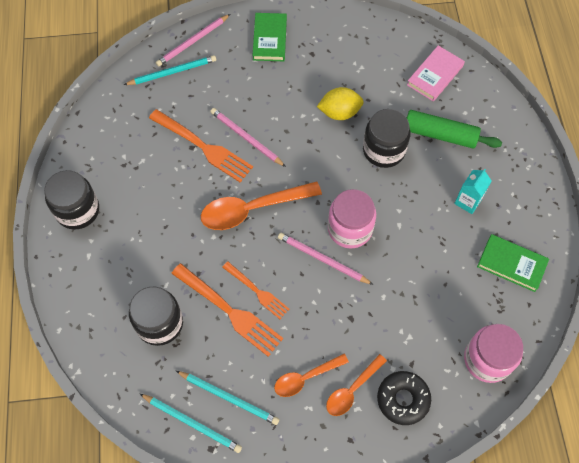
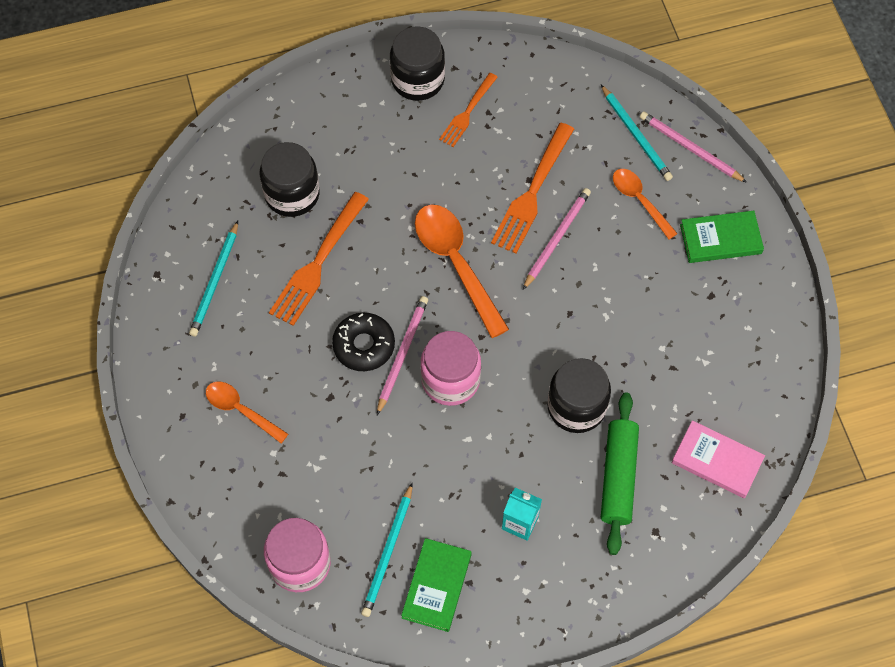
camera: 80 degrees right, 0 degrees up
(192, 423) = (182, 250): turquoise pencil -> turquoise pencil (388, 552)
(257, 291) = (347, 288): orange fork -> orange fork (467, 112)
(306, 377) = (249, 358): orange spoon -> orange spoon (640, 201)
(339, 112) = (623, 344): yellow lemon -> none
(403, 399) = (236, 468): black donut -> black donut (364, 345)

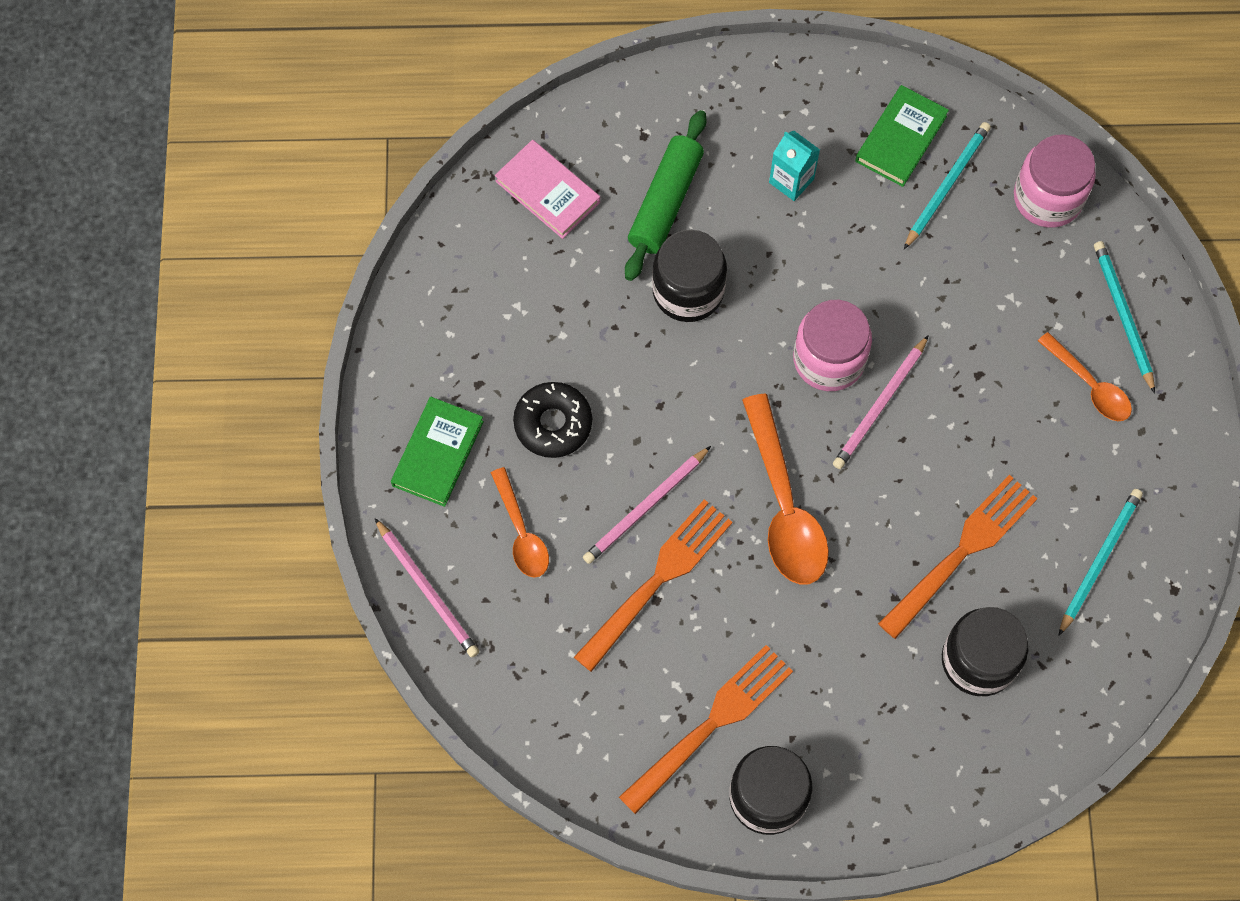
camera: 165 degrees left, 5 degrees up
(364, 345) = (925, 428): black donut -> black donut (553, 423)
(467, 112) = (711, 725): orange fork -> orange fork, size x1.62
(636, 135) = (492, 628): turquoise pencil -> turquoise pencil (1123, 315)
(720, 239) = (438, 453): green book -> green book turned 75 degrees counterclockwise

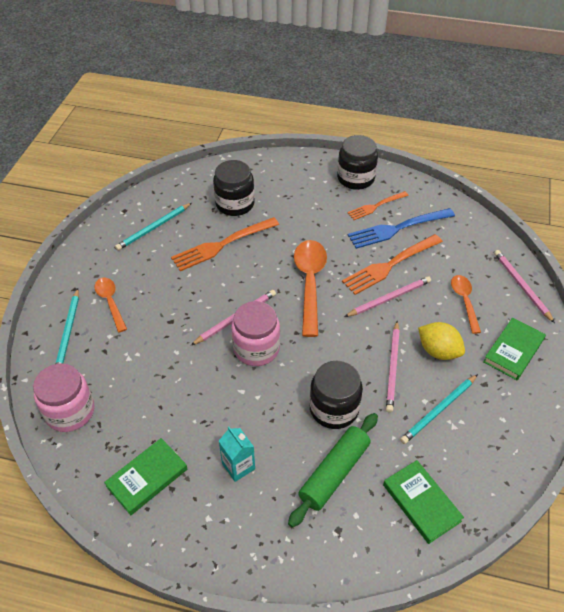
camera: 165 degrees left, 20 degrees down
(547, 192) = (421, 503): pink book -> green book
(553, 423) = (438, 351): black donut -> yellow lemon
(617, 377) = (392, 368): none -> pink pencil
(659, 674) = (397, 228): none -> blue fork
(711, 725) = (376, 206): orange fork -> orange fork, size x0.62
(946, 185) = (132, 436): turquoise pencil -> turquoise pencil (438, 410)

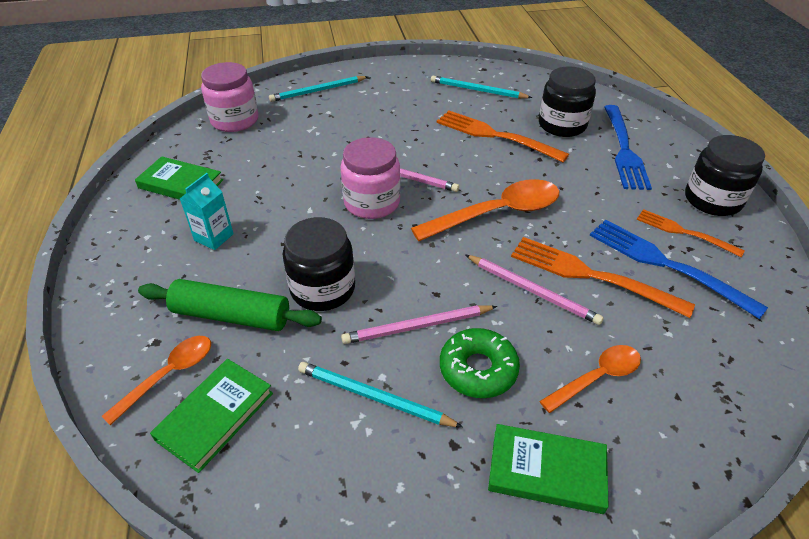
camera: 65 degrees right, 5 degrees down
(110, 302) = (367, 99): orange spoon -> orange spoon (168, 375)
(283, 189) = (624, 149): none -> blue fork
(438, 351) = (478, 369): yellow lemon -> green donut
(521, 286) = (698, 451): pink pencil -> none

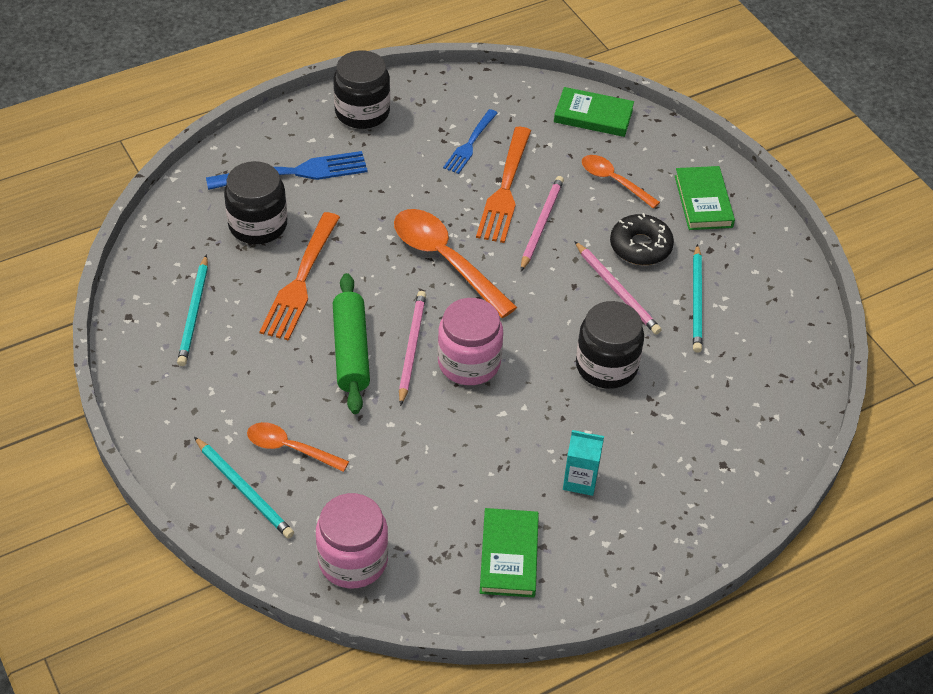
camera: 110 degrees left, 5 degrees up
(168, 375) = (748, 438): orange spoon -> orange spoon (290, 448)
(215, 416) = (764, 390): green book -> green book (593, 115)
(232, 315) = (669, 421): green rolling pin -> green rolling pin (351, 351)
(478, 369) = (640, 246): green donut -> black donut
(666, 264) = (470, 144): blue fork -> blue fork, size x0.62
(684, 232) = (420, 132): orange fork -> none

